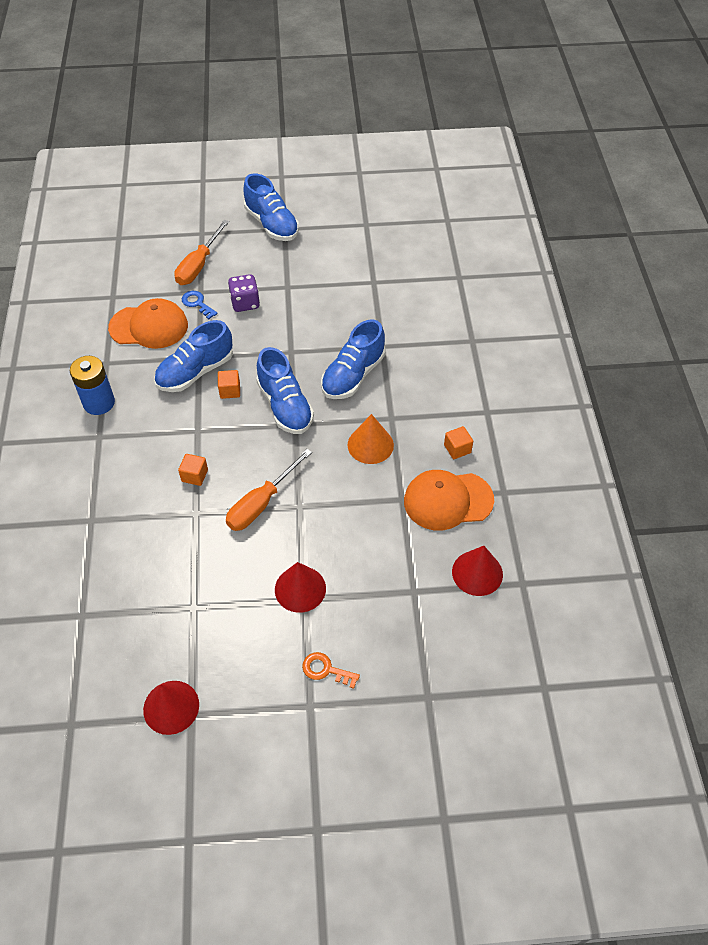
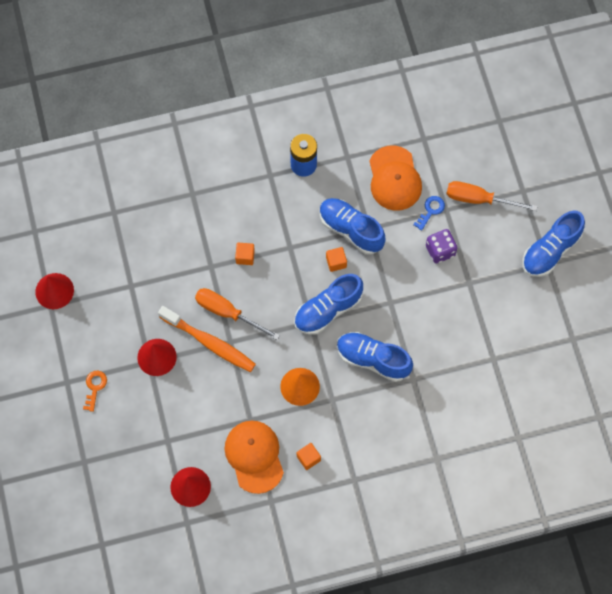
camera: 80 degrees right, 15 degrees up
(295, 527) = (209, 343): none -> orange toothbrush

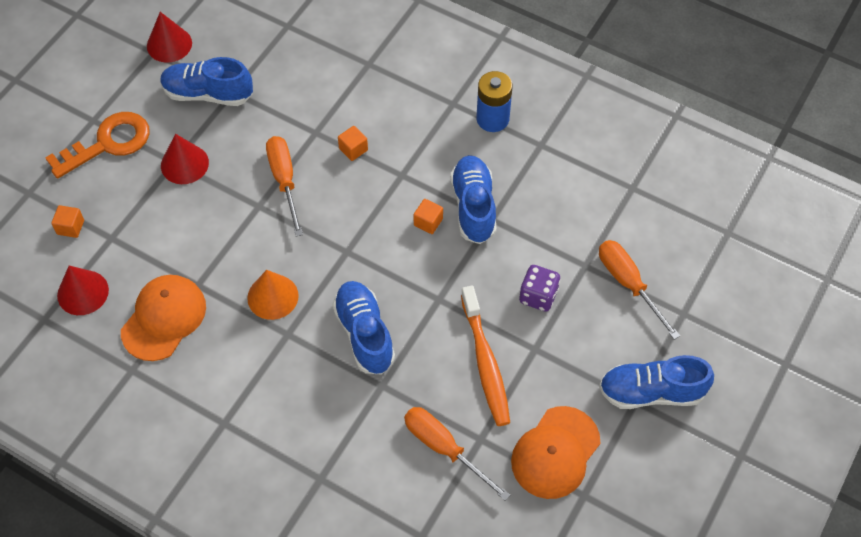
camera: 45 degrees right, 10 degrees down
(95, 387) = (108, 143): orange key -> orange key, size x2.07
(209, 343) = (240, 191): orange toothbrush -> orange toothbrush (485, 363)
(308, 458) = (207, 365): orange cube -> orange cube (70, 227)
(328, 310) = (373, 255): blue shoe -> blue shoe (208, 94)
(394, 178) = (564, 198): orange cap -> orange cap (555, 452)
(430, 210) = (568, 254): blue key -> none
(481, 381) = (444, 448): none -> orange screwdriver

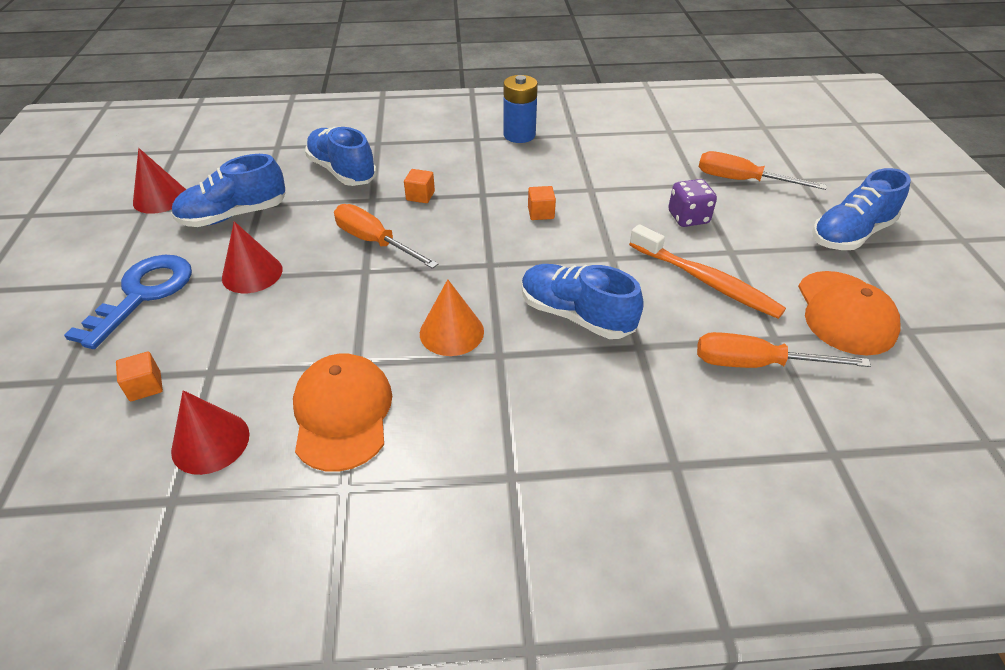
camera: 35 degrees left, 15 degrees down
(108, 143) = (143, 294): orange key -> blue key
(473, 207) = (567, 188): blue shoe -> blue shoe (342, 171)

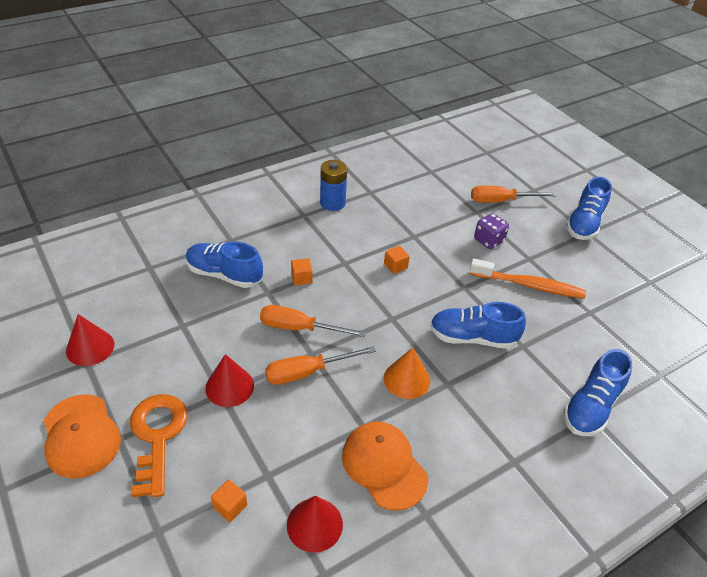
camera: 30 degrees left, 0 degrees up
(143, 294) = (157, 436): blue key -> orange key
(234, 215) = (170, 342): blue shoe -> blue shoe (591, 407)
(756, 364) = (590, 333): orange screwdriver -> orange screwdriver (307, 372)
(845, 313) = (613, 281): orange cap -> orange cap (81, 436)

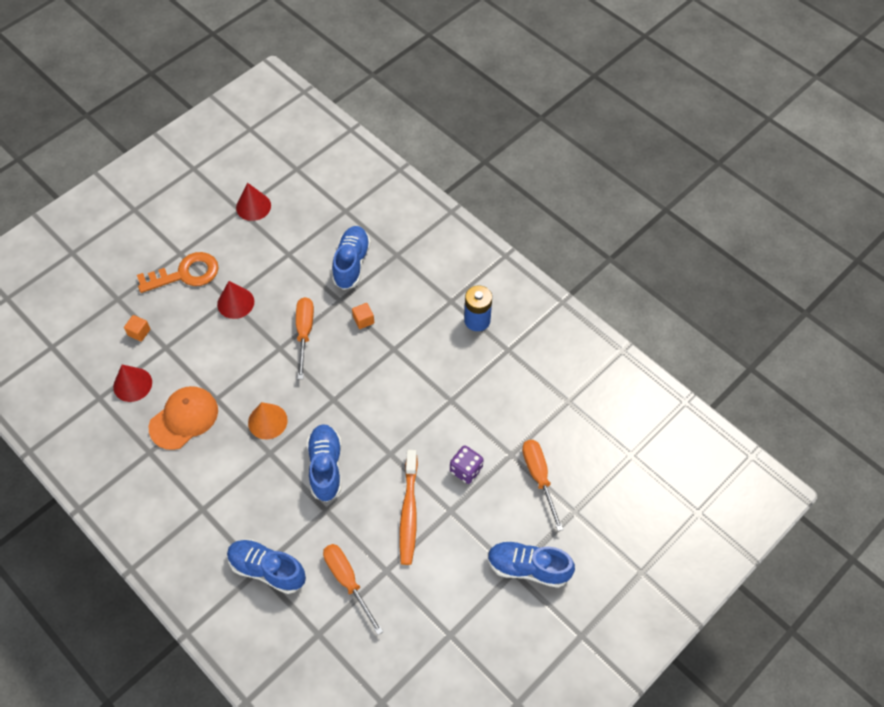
camera: 80 degrees right, 15 degrees up
(81, 436) = (178, 232): orange cap -> none
(307, 372) = (260, 349): orange screwdriver -> orange screwdriver (347, 581)
(395, 266) = (401, 391): orange cube -> none

